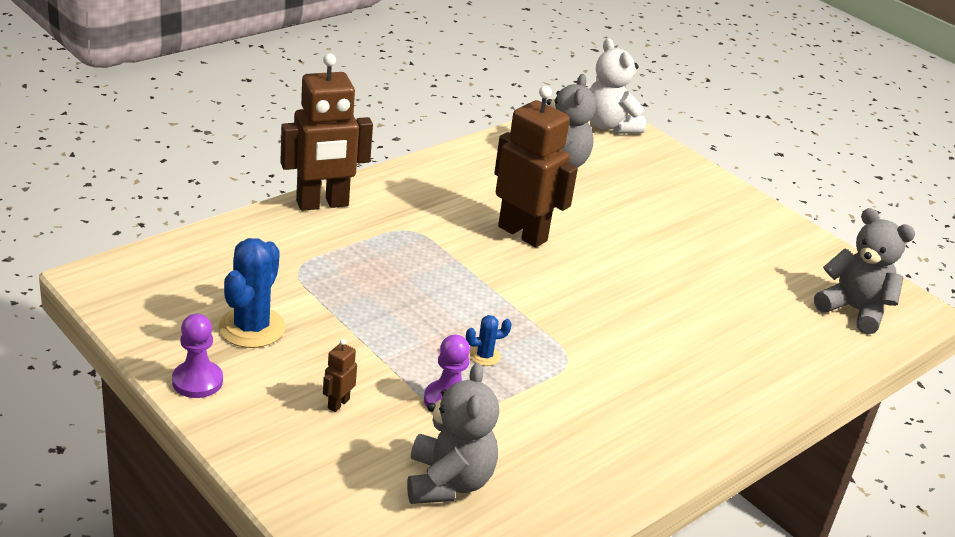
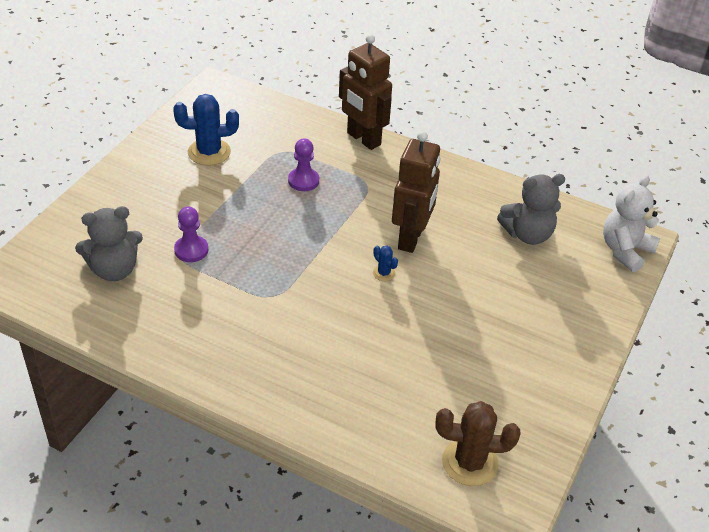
camera: 70 degrees right, 10 degrees up
(197, 381) = (147, 149): purple pawn -> purple pawn (303, 181)
(338, 403) = (160, 206): brown robot -> none
(484, 356) = (248, 255): blue cactus -> blue cactus (384, 273)
(854, 310) = (470, 462): grey teddy bear -> brown cactus

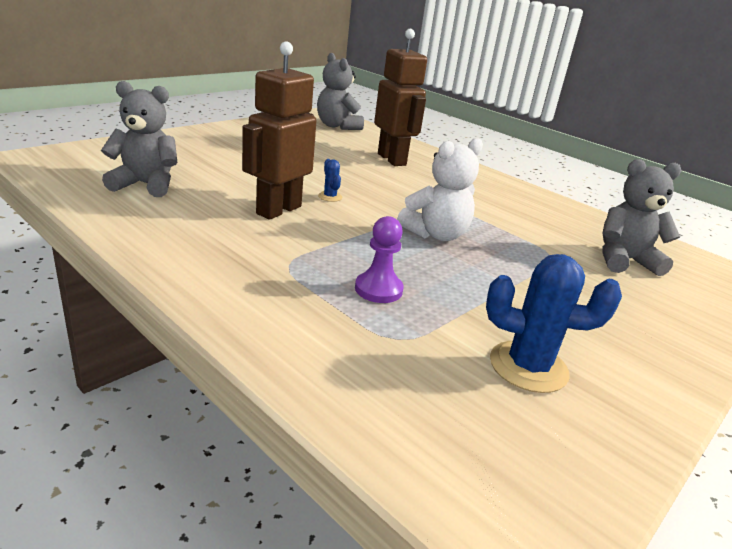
camera: 165 degrees left, 15 degrees down
(191, 250) = (539, 256): purple pawn -> none
(363, 139) = (243, 323): brown robot -> brown robot (392, 159)
(470, 462) = (337, 126): brown cactus -> grey teddy bear
(625, 250) = (66, 156): white teddy bear -> white teddy bear (436, 234)

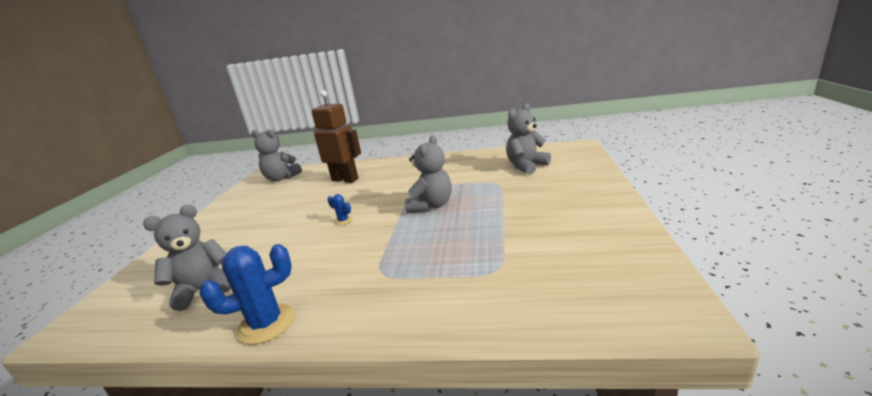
camera: 30 degrees left, 5 degrees down
(278, 210) = (324, 247): brown robot -> none
(378, 289) = (449, 252): purple pawn -> none
(436, 234) = (431, 206): white teddy bear -> grey teddy bear
(528, 367) = (566, 240): blue cactus -> blue cactus (266, 324)

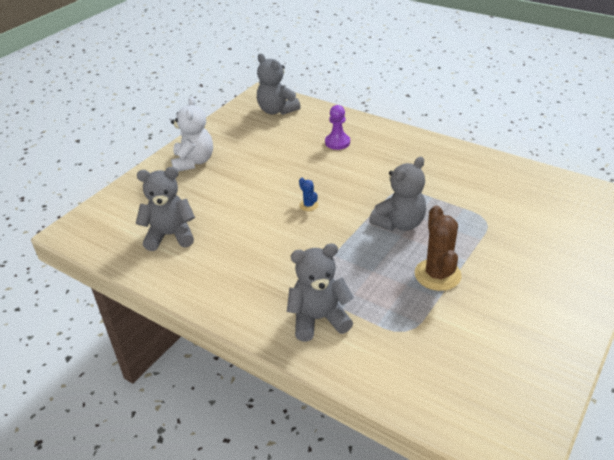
camera: 25 degrees right, 15 degrees up
(212, 229) = (193, 162): none -> white teddy bear
(266, 324) = (205, 294): blue cactus -> none
(345, 180) = (337, 142): brown robot -> purple pawn
(489, 224) = (437, 275): none -> brown cactus
(526, 166) = (538, 209): grey teddy bear -> grey teddy bear (318, 319)

